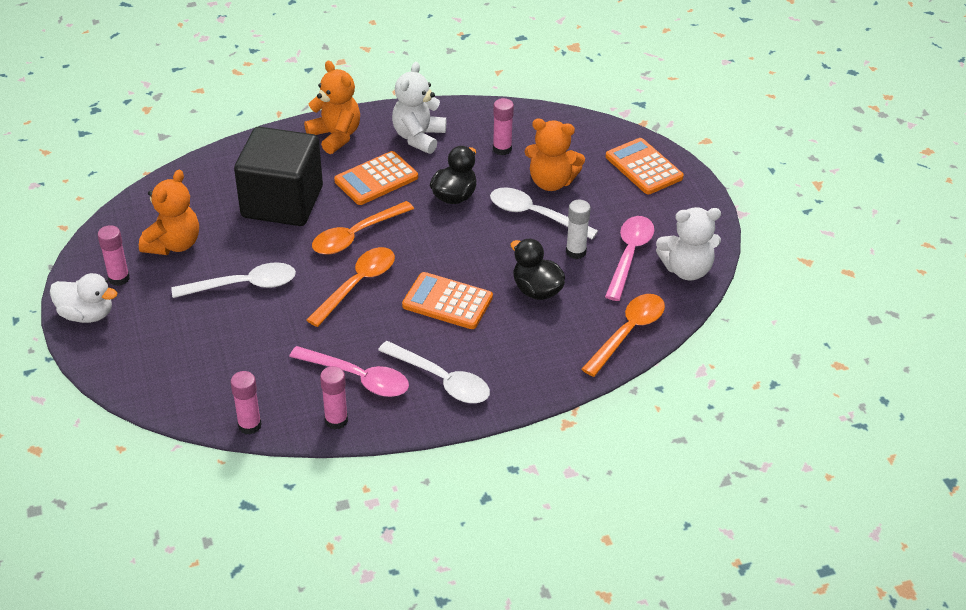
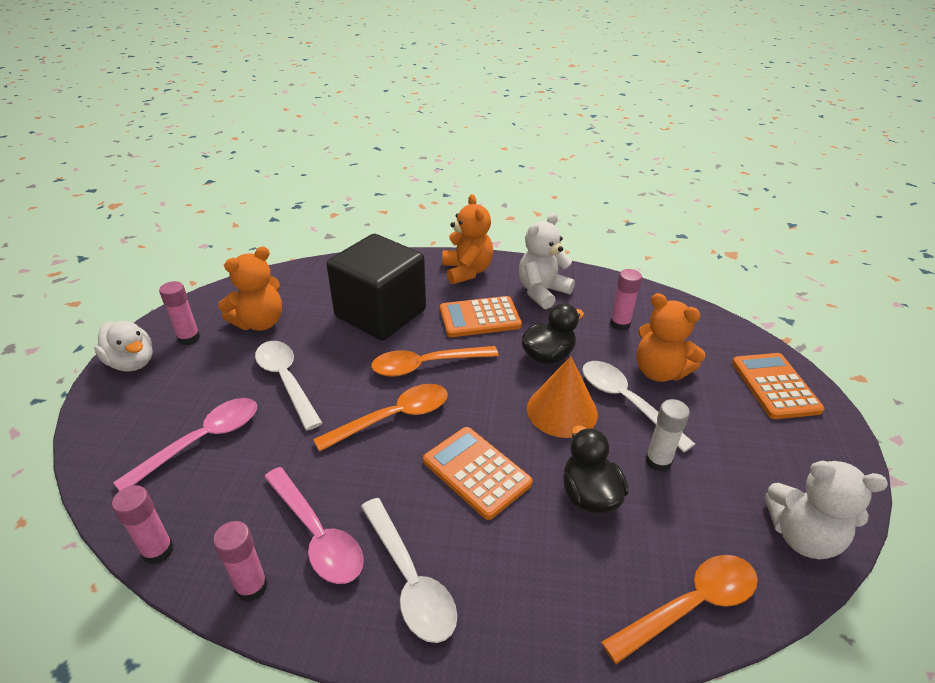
camera: 25 degrees right, 5 degrees down
(244, 285) = (286, 381): white spoon -> white spoon turned 135 degrees counterclockwise
(488, 237) = (562, 411): none -> orange cone
(629, 255) = (726, 489): pink spoon -> pink spoon (202, 441)

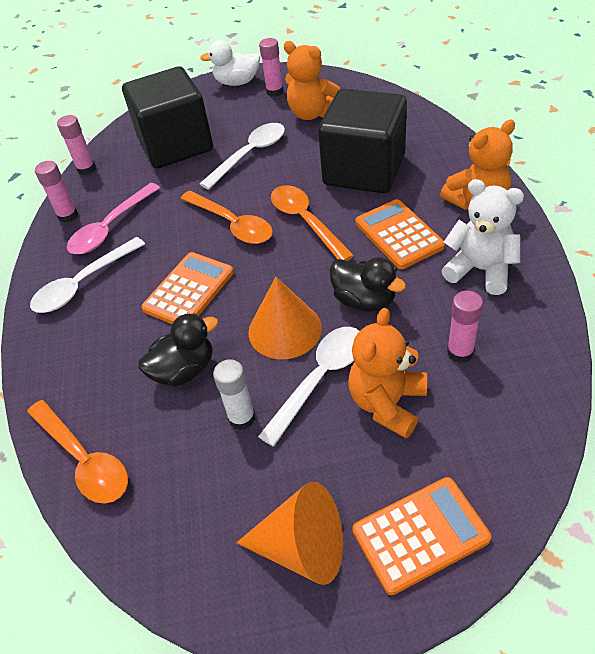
camera: 80 degrees right, 10 degrees up
(132, 362) = (237, 82): white duck -> white duck turned 60 degrees clockwise
(202, 441) = (176, 145): pink spoon -> black cube
(788, 449) = (302, 547): none -> orange cone
(802, 536) = (176, 557): white teddy bear -> none

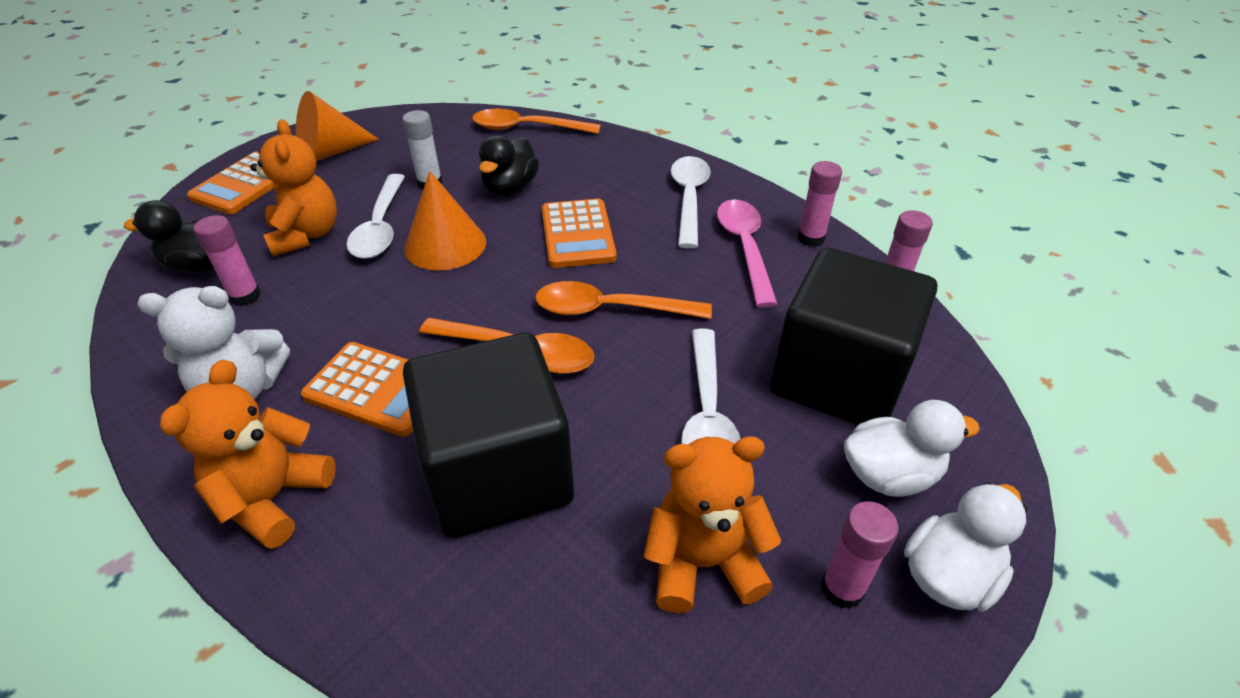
camera: 135 degrees right, 5 degrees down
(212, 109) = (889, 475): none -> white duck
(364, 301) = (377, 299): black duck -> black duck (201, 265)

